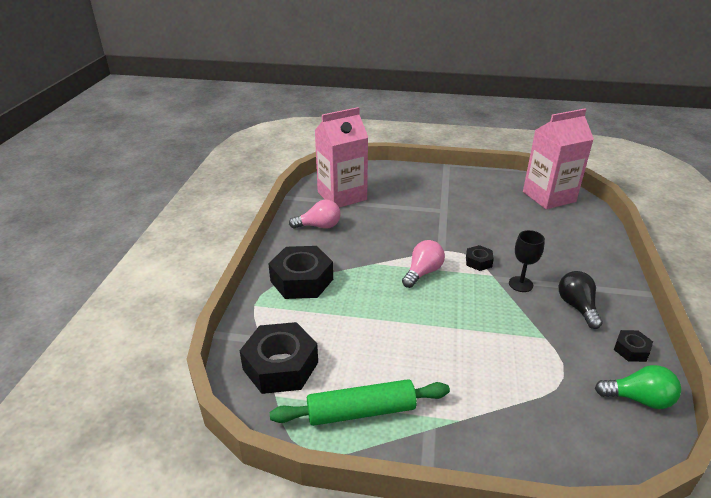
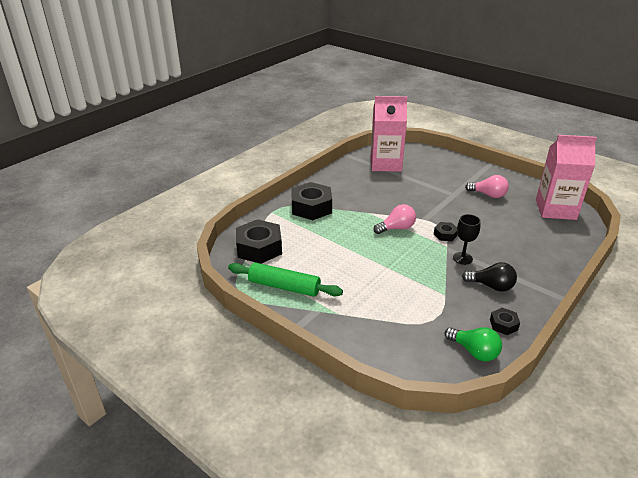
camera: 30 degrees right, 0 degrees up
(319, 226) = (351, 179): pink light bulb -> pink light bulb (488, 195)
(577, 307) = (491, 286): black light bulb -> black light bulb turned 90 degrees clockwise

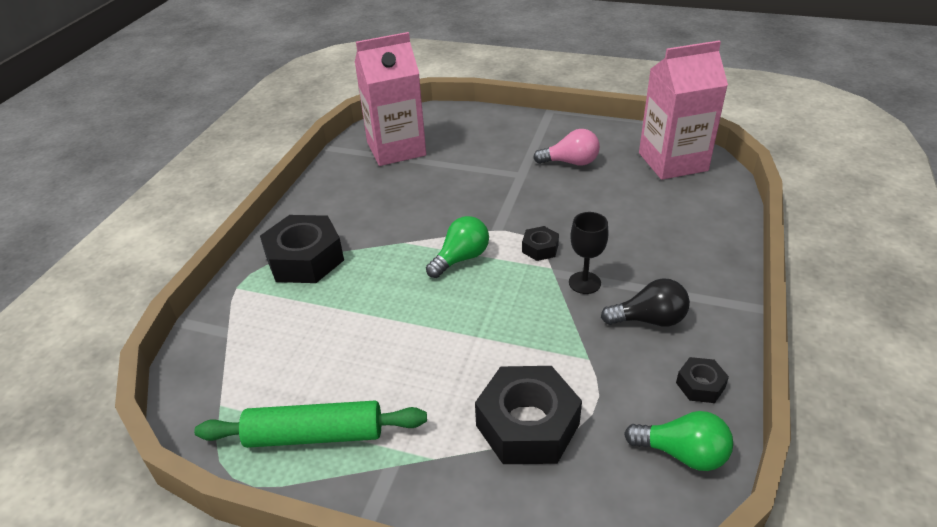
camera: 20 degrees left, 5 degrees up
(259, 248) = (239, 368): black nut -> black nut (527, 424)
(396, 228) = (461, 258): pink light bulb -> green light bulb

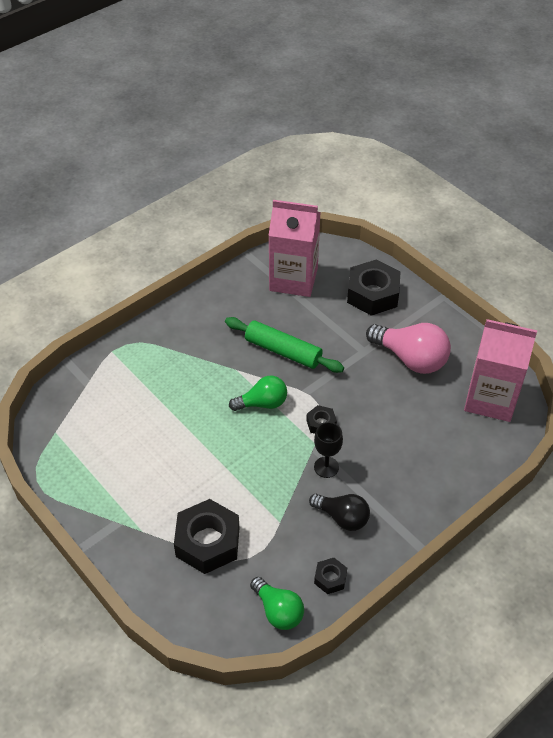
camera: 30 degrees right, 10 degrees up
(305, 259) = (165, 350): black nut -> black nut (373, 294)
(315, 435) = (91, 480): green rolling pin -> green rolling pin (283, 351)
(570, 162) = (411, 358): pink light bulb -> pink light bulb, size x1.57

